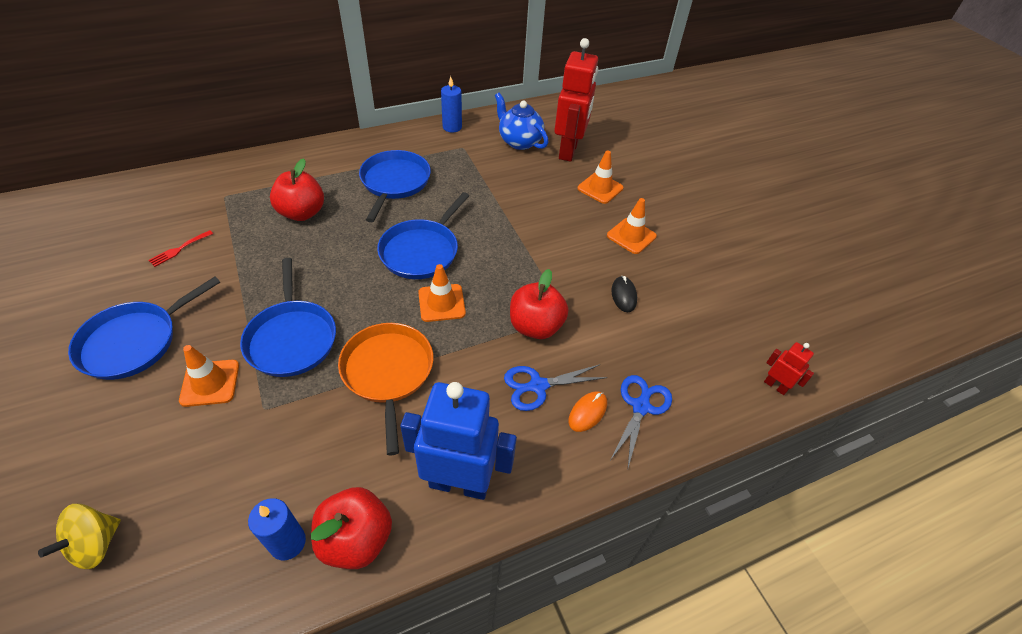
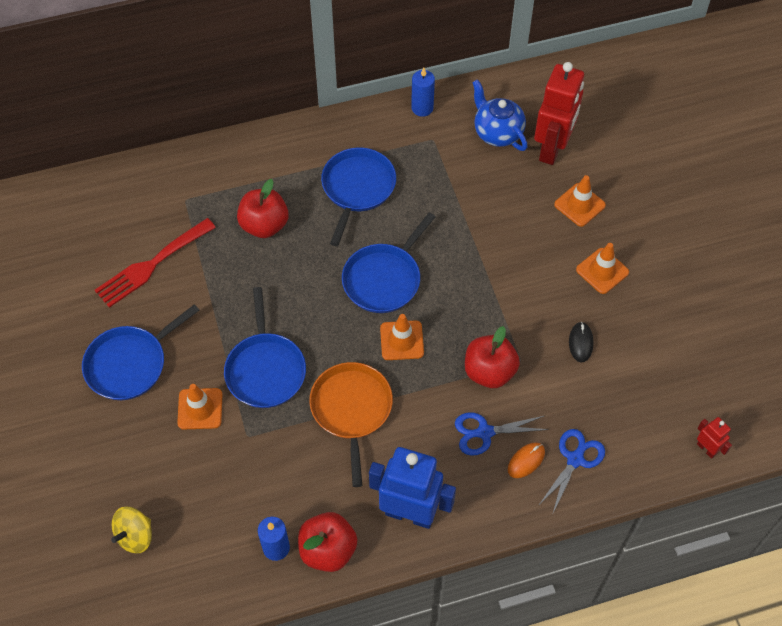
camera: 10 degrees right, 10 degrees up
(179, 249) = (151, 265): red fork -> red fork, size x2.20

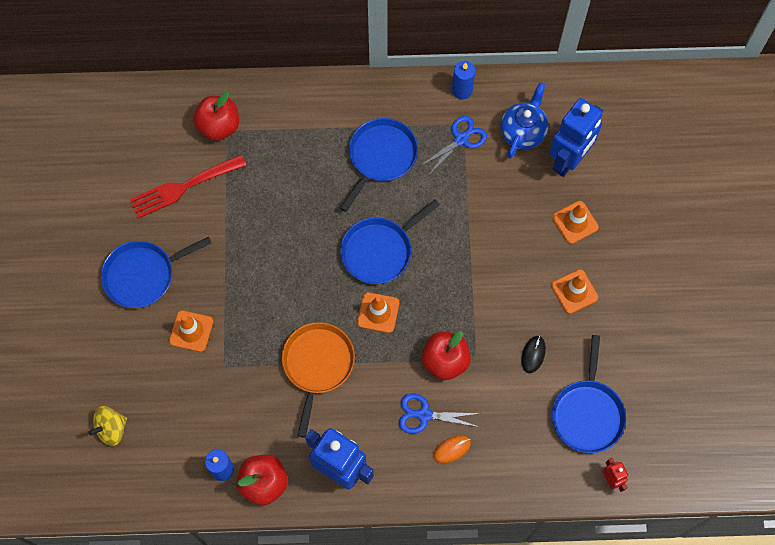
camera: 15 degrees right, 10 degrees up
(264, 225) = (289, 173): red apple -> red apple (219, 126)
(265, 369) = (255, 309): blue pan -> blue pan (587, 413)
(497, 133) = (523, 132): blue teapot -> blue teapot turned 45 degrees clockwise
(552, 148) = (568, 160): red robot -> blue robot
(575, 459) = (494, 459): blue scissors -> blue scissors (461, 139)

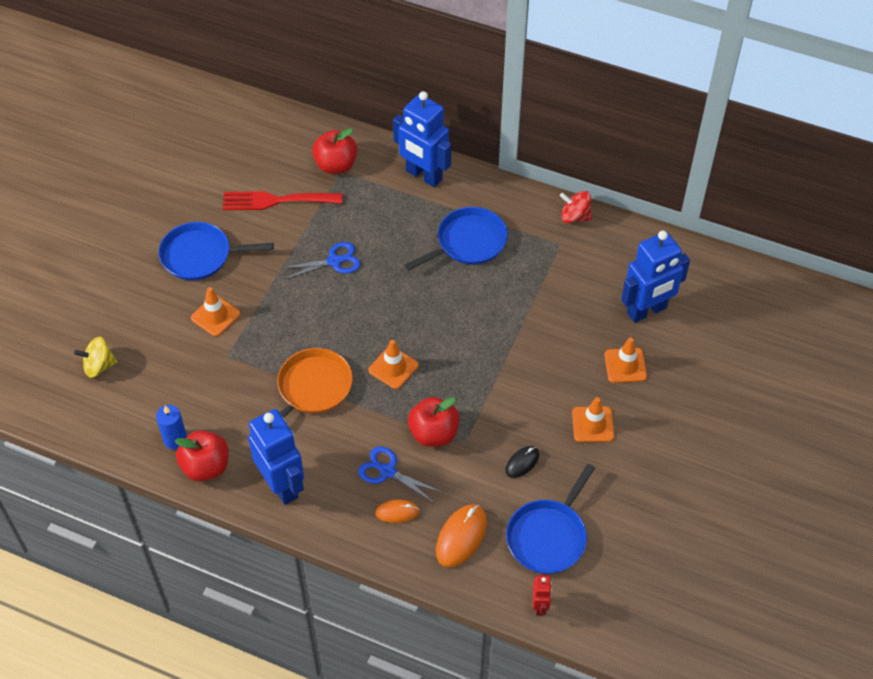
camera: 25 degrees right, 15 degrees down
(306, 104) = (423, 175): none -> blue robot
(379, 251) = (424, 317): blue pan -> none
(461, 139) = (552, 255): blue scissors -> blue scissors (334, 261)
(462, 90) = (575, 216): blue candle -> red spinning top
(516, 447) = (461, 537): none -> orange mouse
(523, 132) = (615, 271): blue teapot -> none

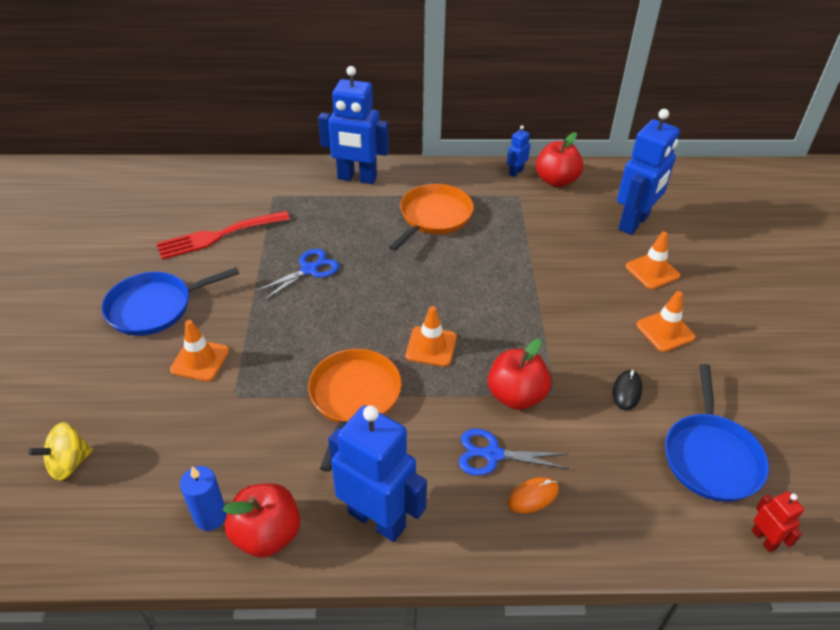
camera: 25 degrees left, 10 degrees down
(336, 165) = (265, 192): red apple -> red apple (556, 181)
(461, 537) = (622, 495): orange mouse -> none
(468, 242) = (433, 217): blue pan -> orange pan
(575, 216) = (516, 172): red spinning top -> blue robot

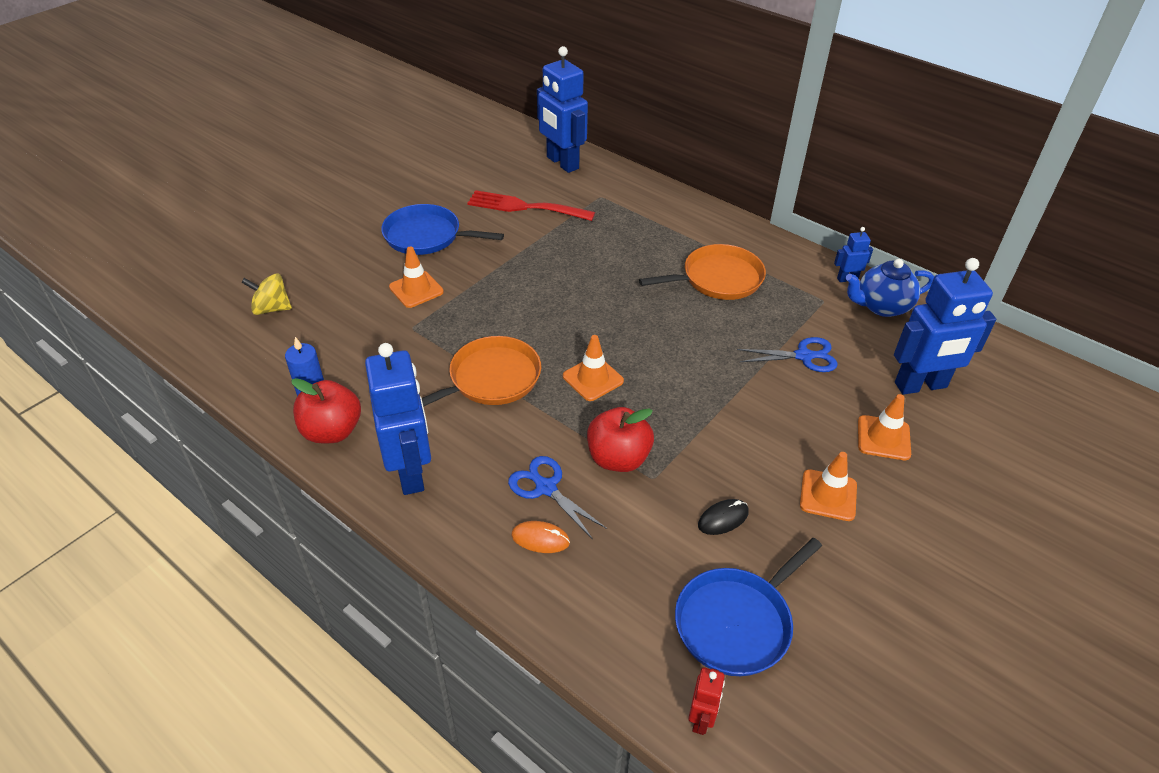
camera: 40 degrees right, 0 degrees up
(309, 270) = (564, 267): blue scissors -> blue scissors (804, 356)
(357, 178) = (686, 214): blue robot -> blue robot (562, 163)
(556, 181) = (881, 306): red apple -> blue teapot

